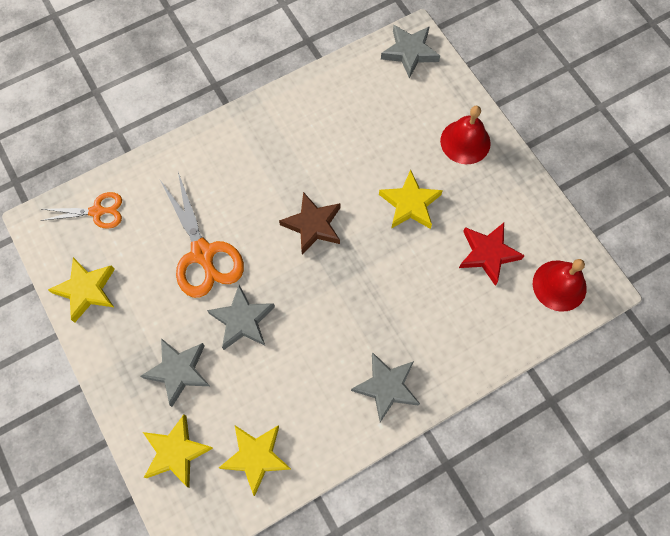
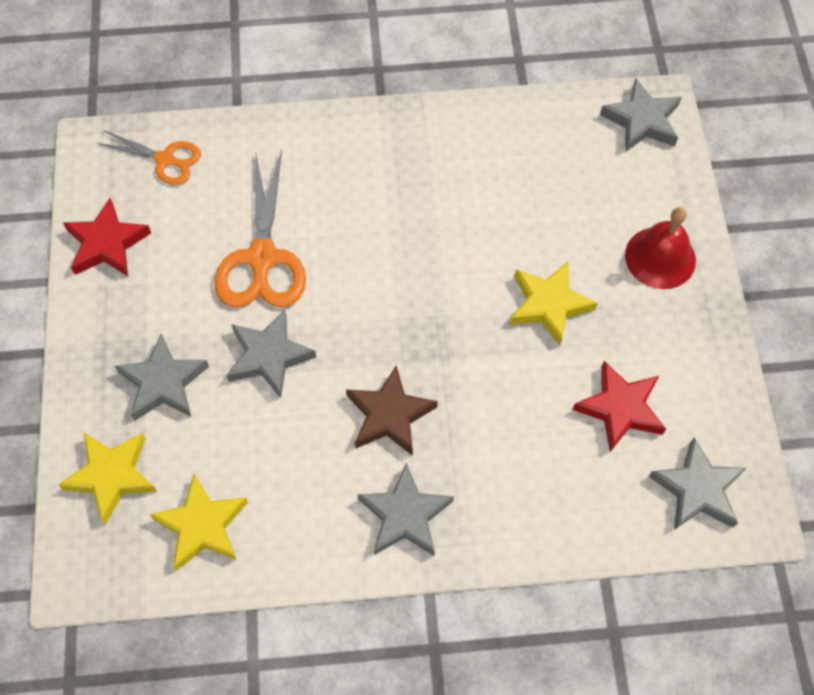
camera: 25 degrees right, 5 degrees down
(86, 290) = (107, 243): yellow star -> red star
(313, 225) = (412, 280): brown star -> brown star (389, 415)
(559, 285) = (697, 489): red bell -> grey star

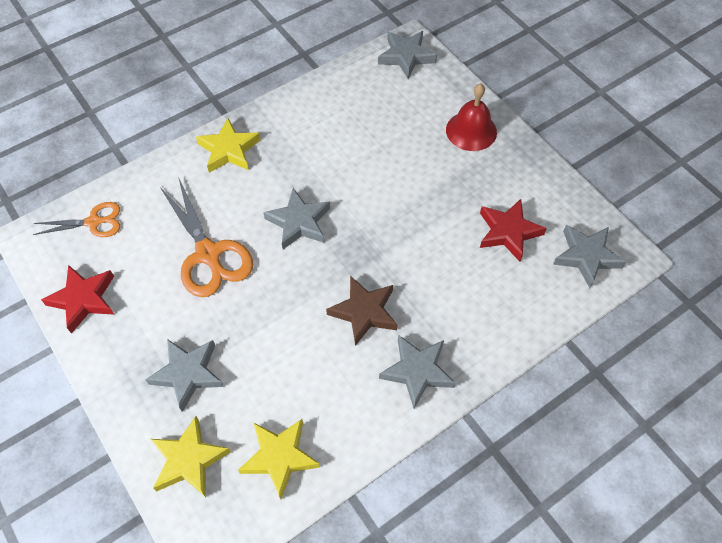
camera: 30 degrees left, 5 degrees down
(269, 356) = (255, 316): grey star -> grey star (299, 222)
(549, 304) = (422, 191): yellow star -> yellow star (229, 150)

